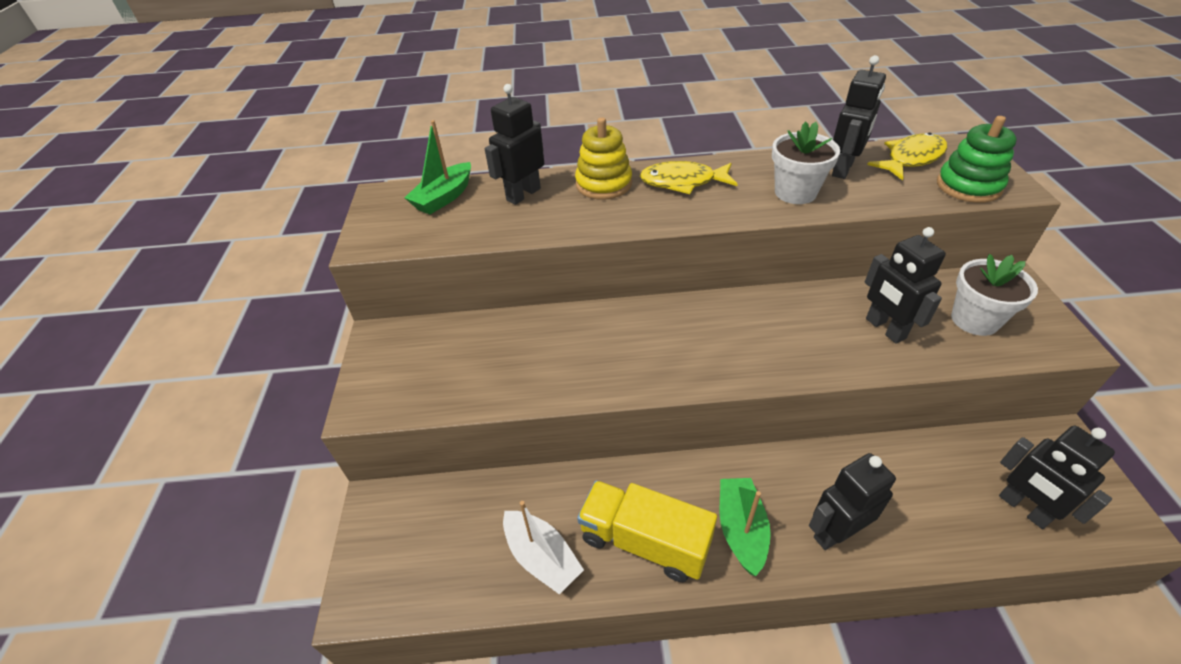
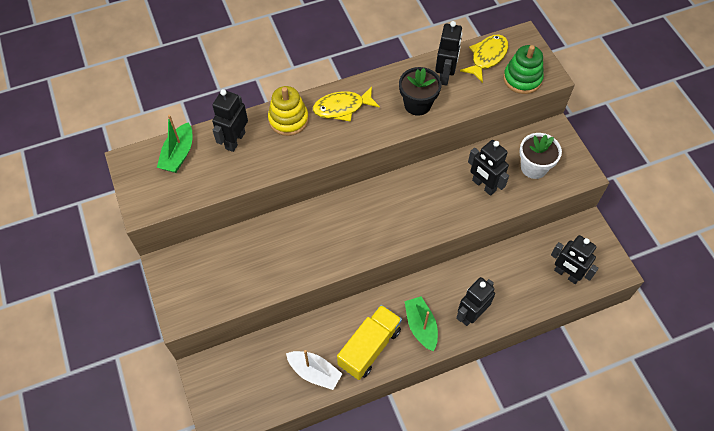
camera: 20 degrees left, 15 degrees up
(644, 541) = (369, 347): yellow truck -> yellow truck turned 120 degrees clockwise
(795, 192) = (417, 104): white flower pot -> black flower pot

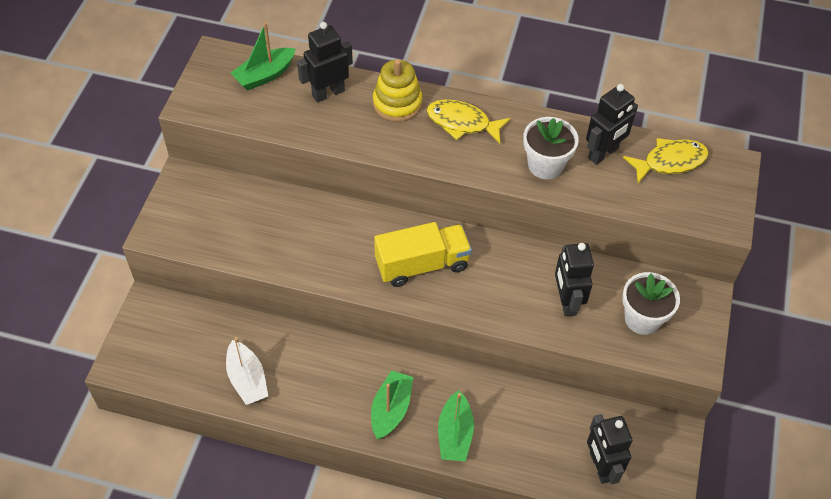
camera: 35 degrees right, 5 degrees down
(369, 347) = (321, 393): yellow truck -> yellow truck (422, 265)
(417, 104) = (545, 165): black flower pot -> white flower pot
(471, 314) = (455, 434): black robot -> green boat
(522, 79) = (691, 207): green stacking toy -> none

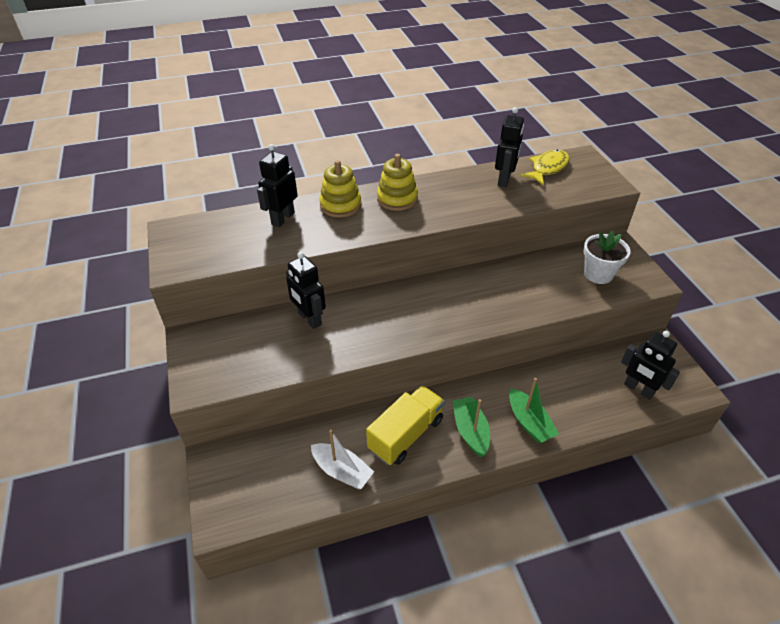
camera: 30 degrees left, 10 degrees down
(264, 75) = (222, 226): green boat -> none
(422, 265) = (428, 310): yellow truck -> yellow truck (406, 434)
(462, 123) = (397, 199): yellow fish -> yellow stacking toy
(545, 165) = (475, 200): white flower pot -> none
(566, 302) = (544, 287): black robot -> black robot (309, 319)

